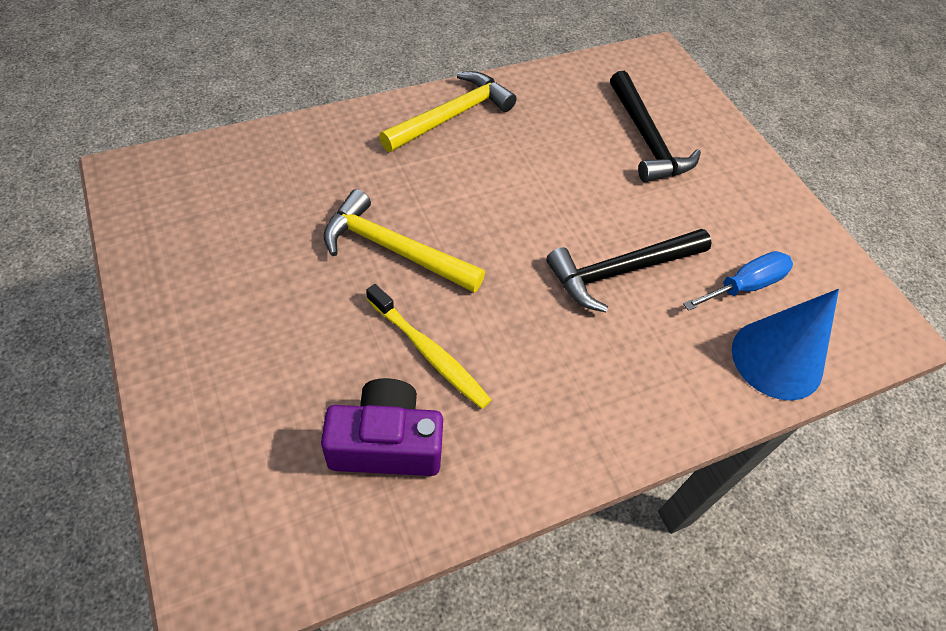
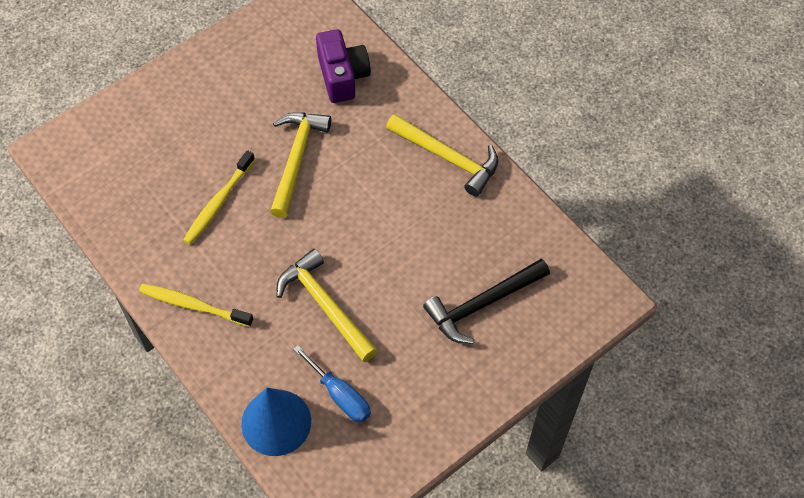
camera: 80 degrees right, 5 degrees up
(386, 443) = (149, 198): purple camera -> purple camera (342, 76)
(590, 419) = (193, 305): none -> yellow toothbrush
(620, 271) = (325, 305): black hammer -> yellow hammer

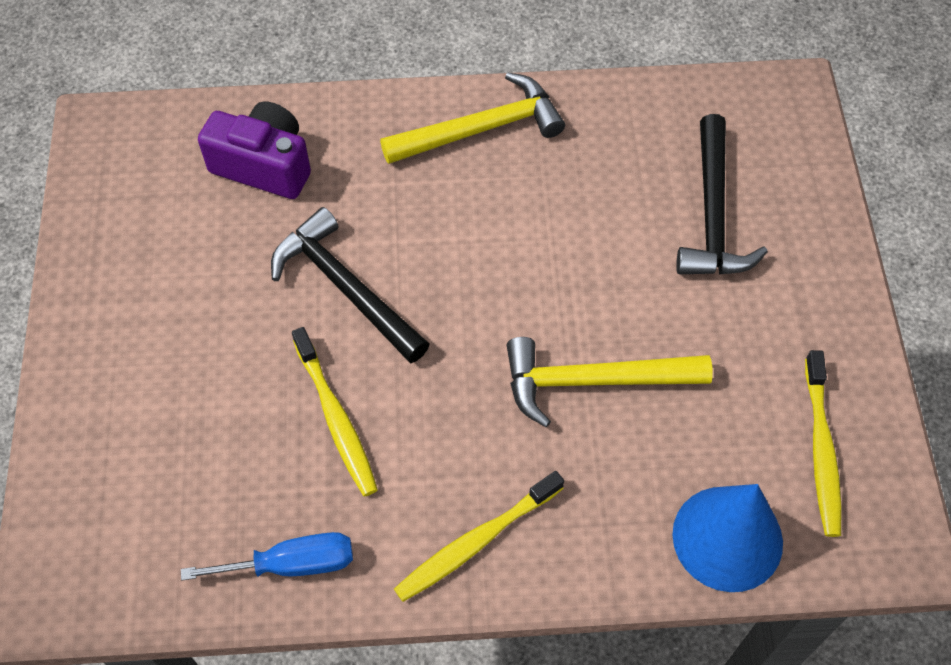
camera: 55 degrees left, 0 degrees up
(296, 159) = (345, 288): yellow hammer -> black hammer
(340, 395) = (736, 439): blue screwdriver -> blue screwdriver (292, 564)
(364, 442) = (821, 450): none -> yellow toothbrush

